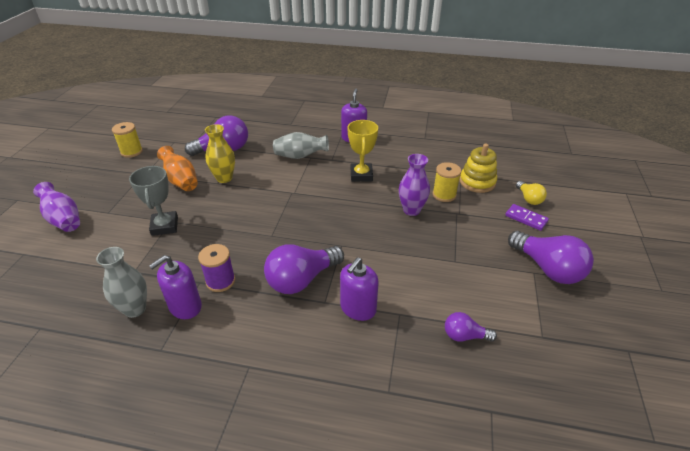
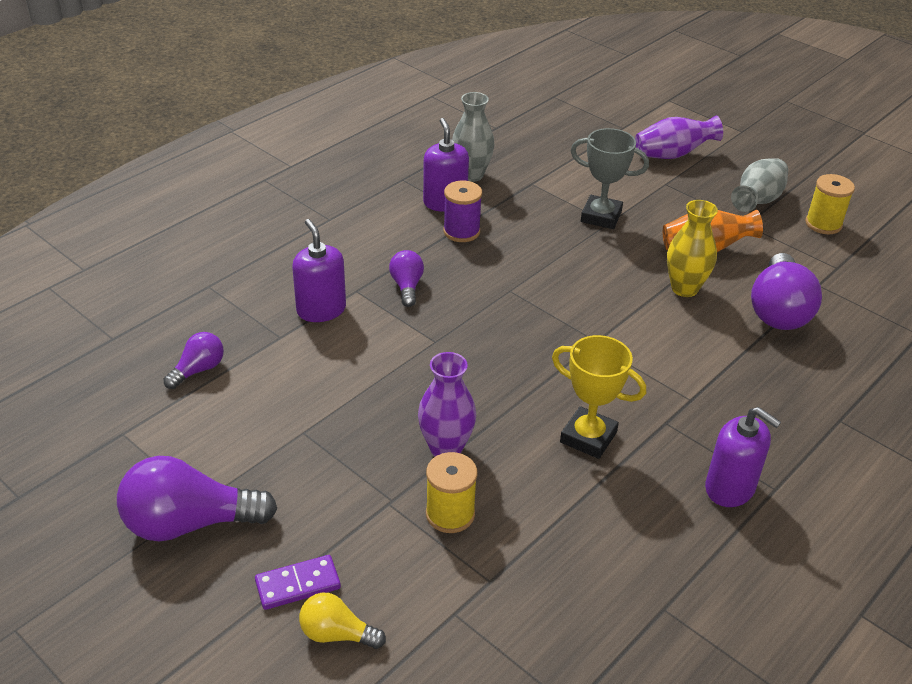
camera: 120 degrees right, 0 degrees up
(300, 156) = (701, 388): grey vase -> grey vase (757, 201)
(302, 279) = (407, 287): purple light bulb -> purple light bulb, size x0.53
(477, 182) = (447, 589): yellow stacking toy -> none

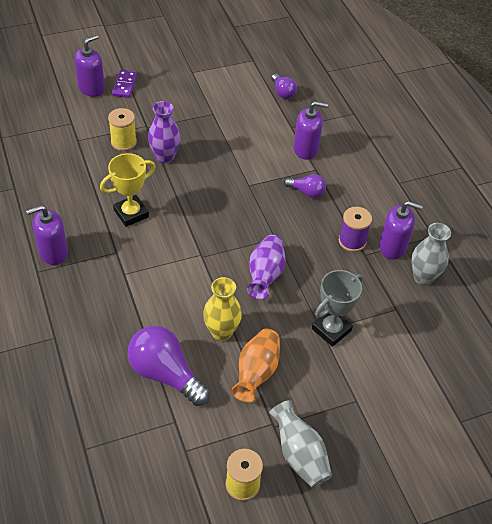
camera: 115 degrees right, 10 degrees up
(190, 523) = (182, 66): purple light bulb -> none
(337, 634) = (91, 88): yellow light bulb -> purple soap dispenser
(673, 155) = (398, 434): purple vase -> purple vase (265, 275)

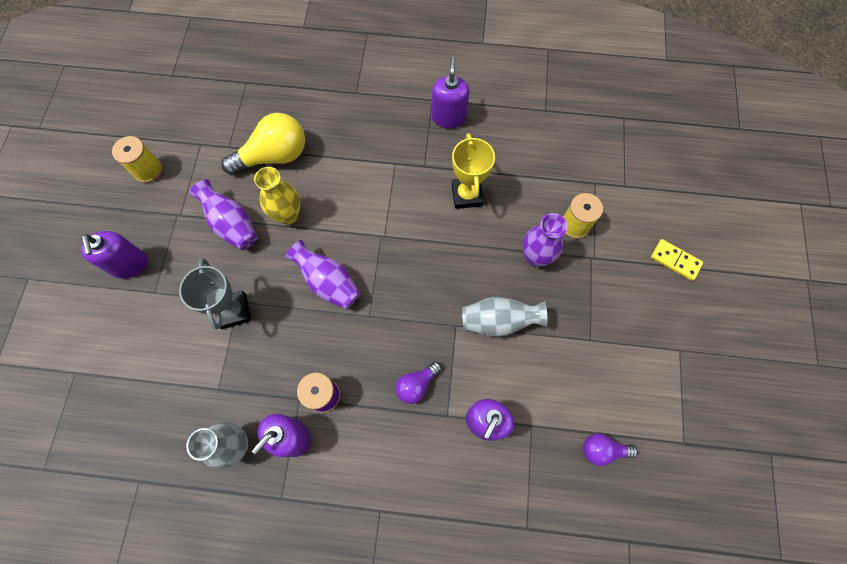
camera: 120 degrees right, 20 degrees up
(91, 88) = (680, 224): purple soap dispenser -> purple soap dispenser (129, 264)
(124, 85) = (675, 261): purple domino -> yellow domino
(165, 374) = (274, 156): purple light bulb -> yellow light bulb
(256, 372) = (232, 224): orange vase -> purple vase
(299, 454) = (141, 221): grey vase -> grey vase (498, 321)

